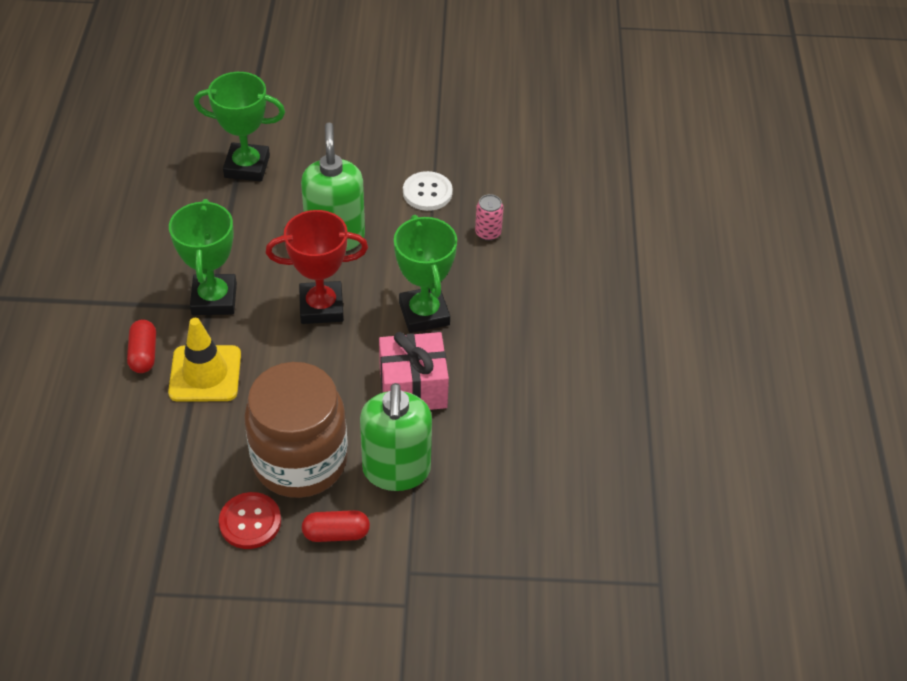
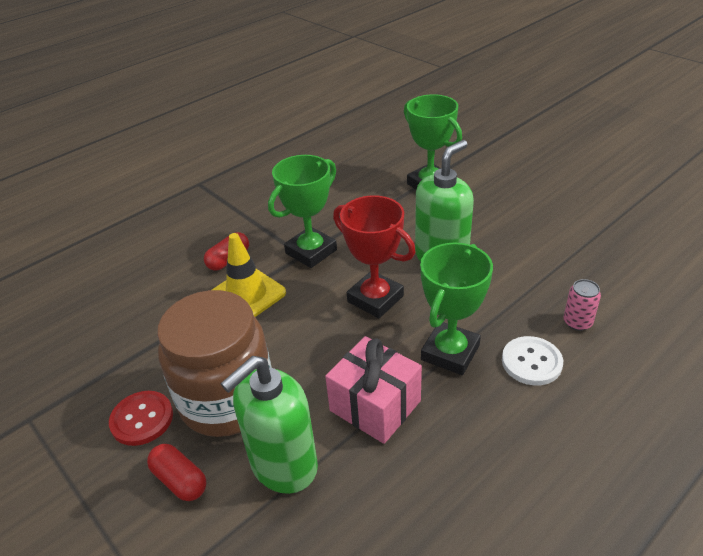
camera: 50 degrees right, 10 degrees down
(427, 192) = (552, 264): white button -> white button (531, 362)

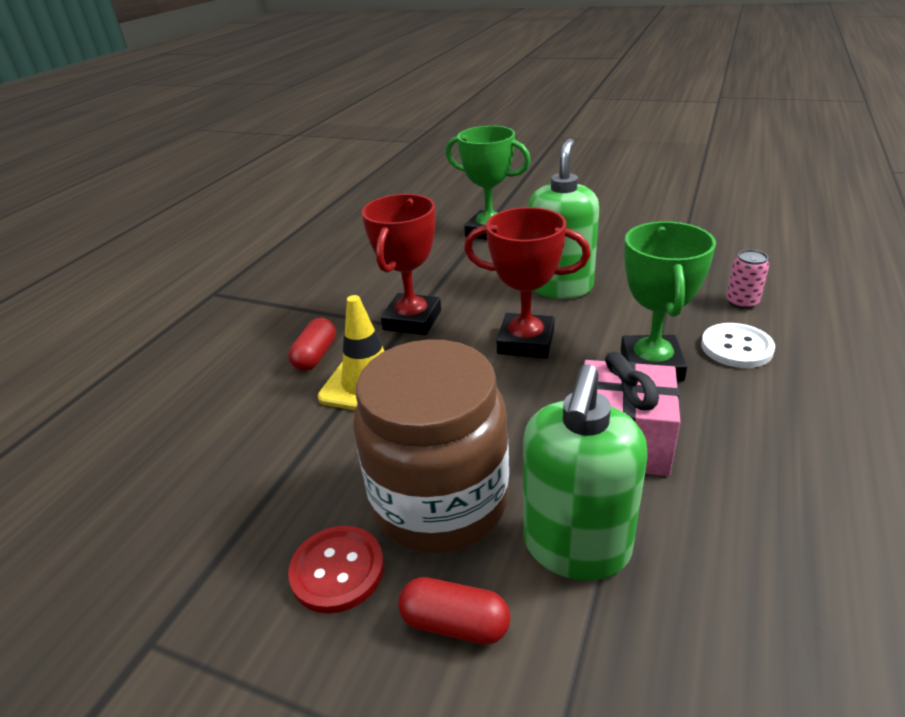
camera: 25 degrees left, 5 degrees down
(311, 251) = (412, 320): green trophy -> red trophy

